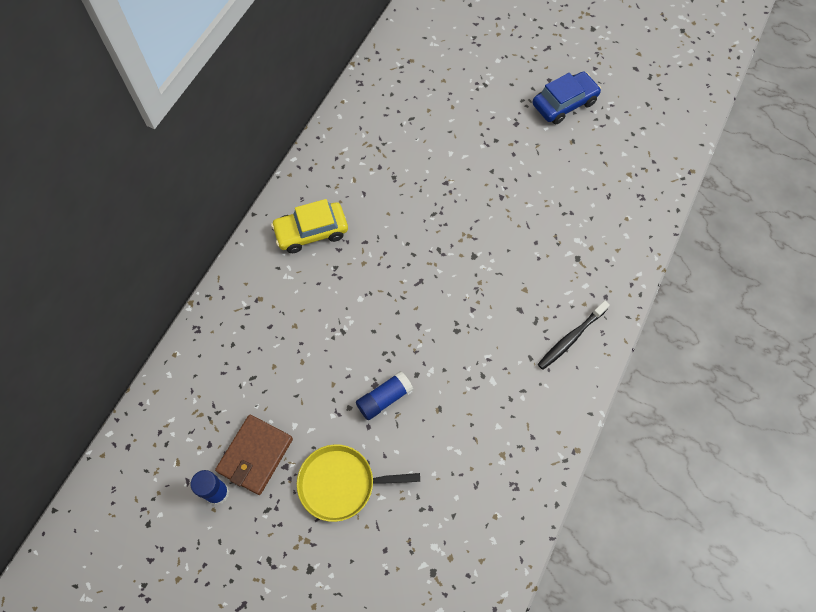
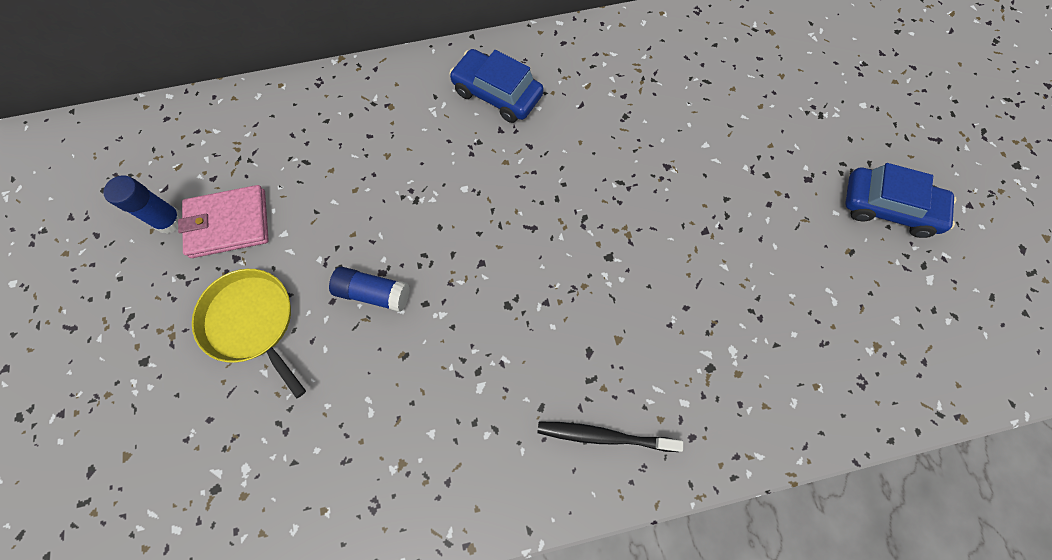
camera: 50 degrees right, 5 degrees up
(255, 455) = (228, 223): brown wallet -> pink wallet
(311, 232) = (497, 94): yellow car -> blue car

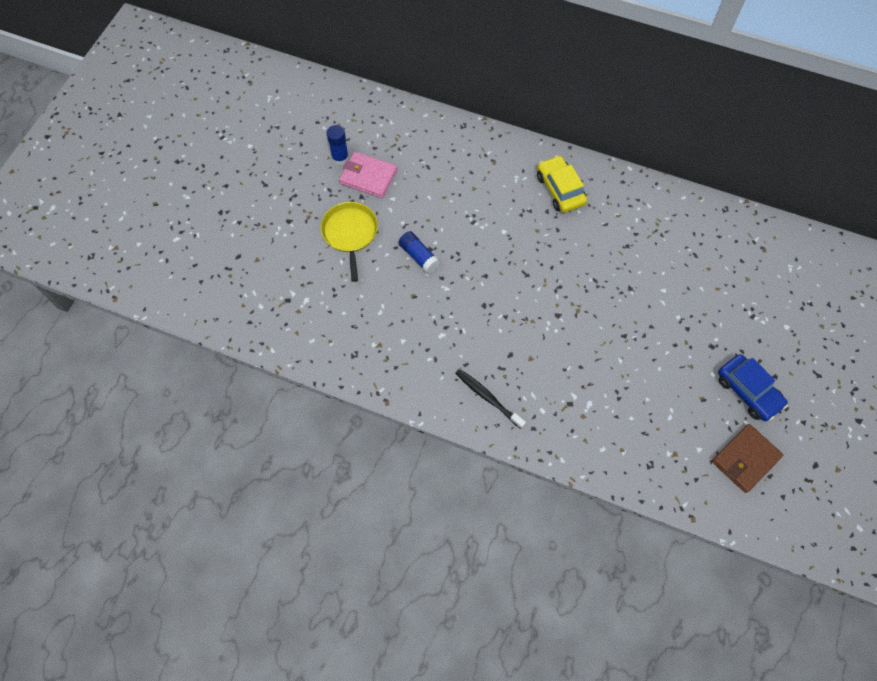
camera: 35 degrees right, 5 degrees down
(497, 94) = (560, 189): blue car -> yellow car
(952, 295) = (745, 459): none -> brown wallet

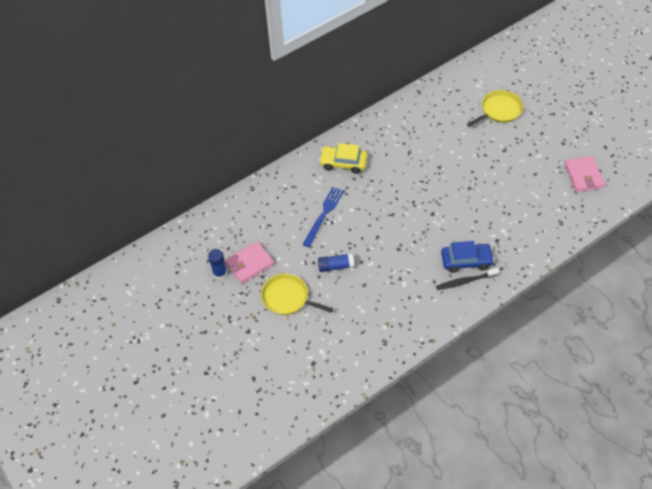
camera: 55 degrees left, 10 degrees down
(477, 209) = (324, 214): none -> blue fork
(745, 459) = (583, 176): brown wallet -> pink wallet
(748, 391) = (543, 150): blue car -> blue car (466, 261)
(770, 310) = (499, 110): none -> yellow pan

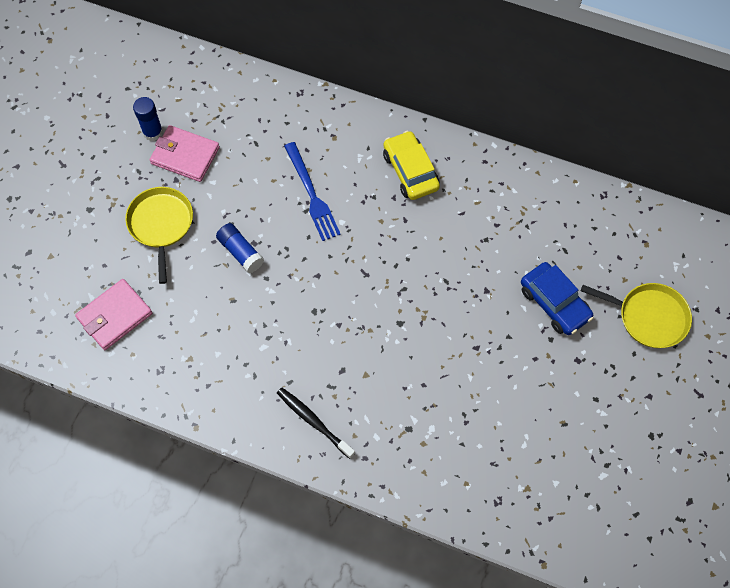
camera: 55 degrees right, 10 degrees up
(324, 214) = (312, 194): blue fork -> blue fork turned 75 degrees clockwise
(466, 261) = (348, 406): blue car -> blue car (554, 303)
(583, 176) = (608, 494): pink wallet -> pink wallet (114, 316)

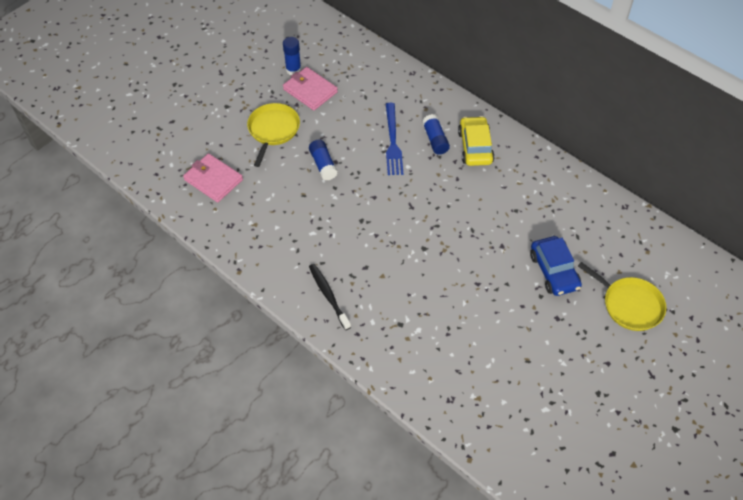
camera: 20 degrees right, 10 degrees down
(114, 316) = (213, 180): pink wallet -> pink wallet turned 60 degrees clockwise
(360, 176) = (435, 140): none -> blue glue stick

